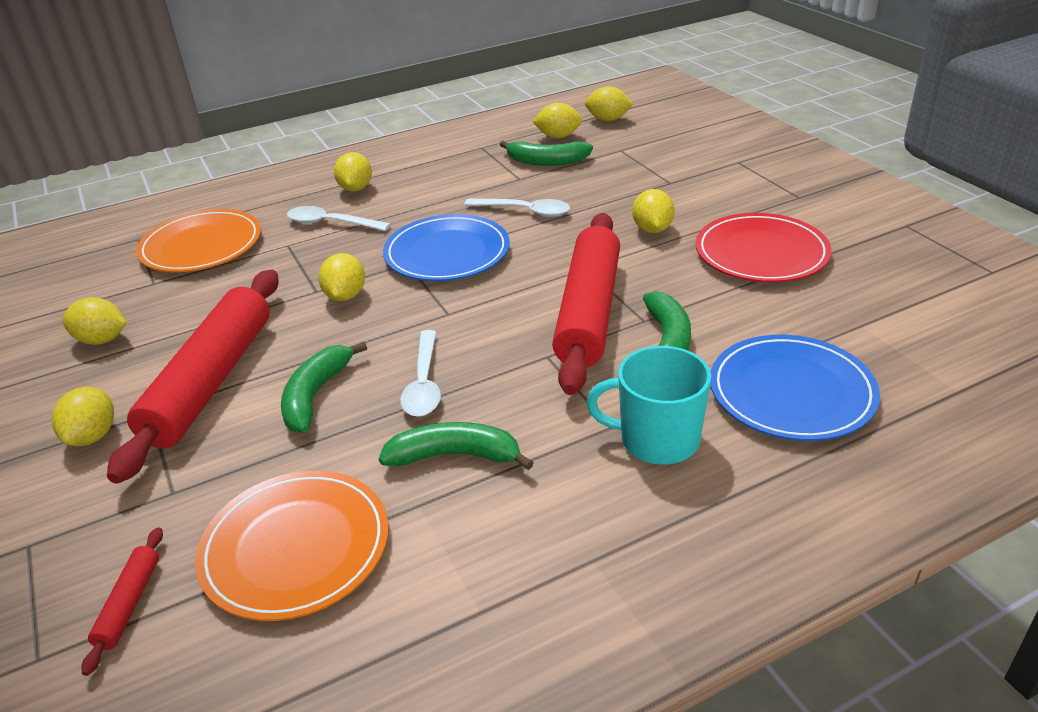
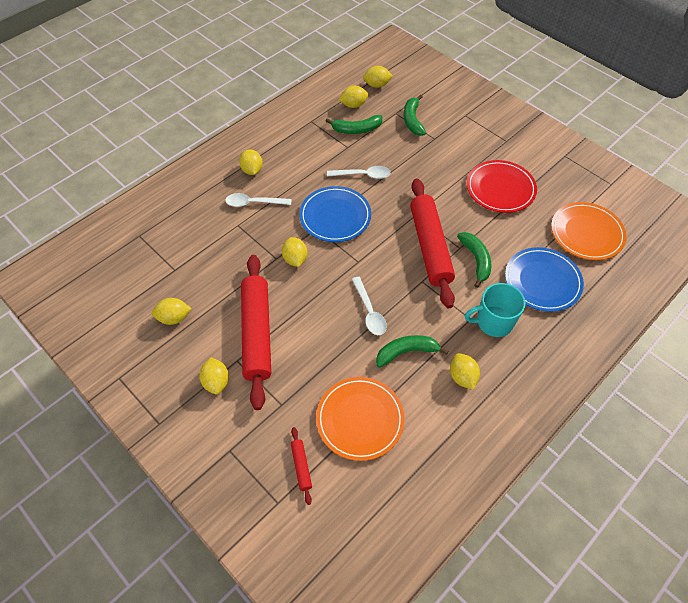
camera: 20 degrees left, 20 degrees up
(201, 246) = (184, 235): orange plate -> orange plate (586, 233)
(315, 395) = (318, 331): green banana -> green banana (412, 120)
(652, 229) = (439, 179): yellow lemon -> yellow lemon (462, 377)

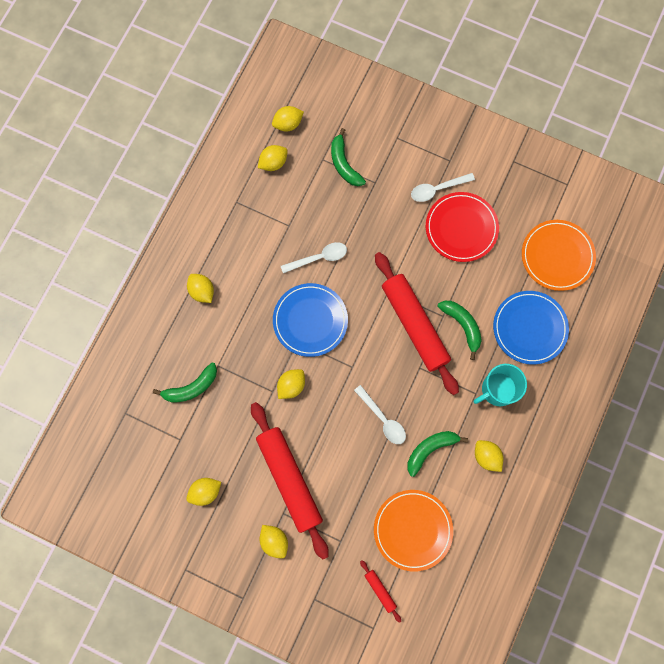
camera: 20 degrees left, 20 degrees up
(253, 203) = (222, 333): white spoon -> white spoon (437, 189)
(295, 259) = (291, 386): yellow lemon -> yellow lemon turned 75 degrees clockwise
(356, 129) = (289, 197): green banana -> green banana (191, 387)

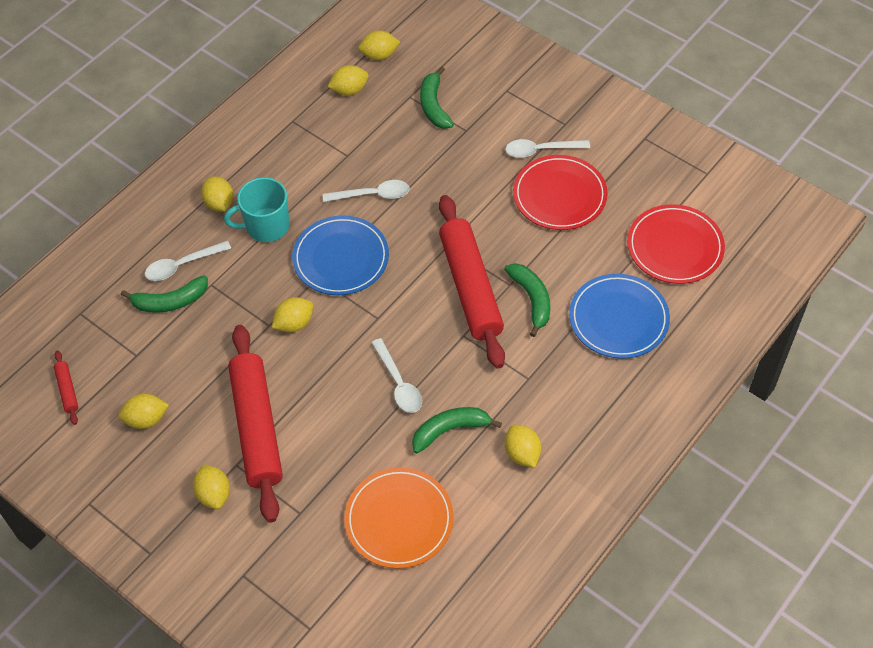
camera: 15 degrees right, 20 degrees down
(190, 353) = (182, 265): none -> white spoon
(380, 590) = (333, 583): red rolling pin -> red rolling pin (67, 390)
(497, 390) = (558, 379): turquoise mug -> turquoise mug (266, 226)
(557, 256) = (675, 247): orange plate -> red plate

